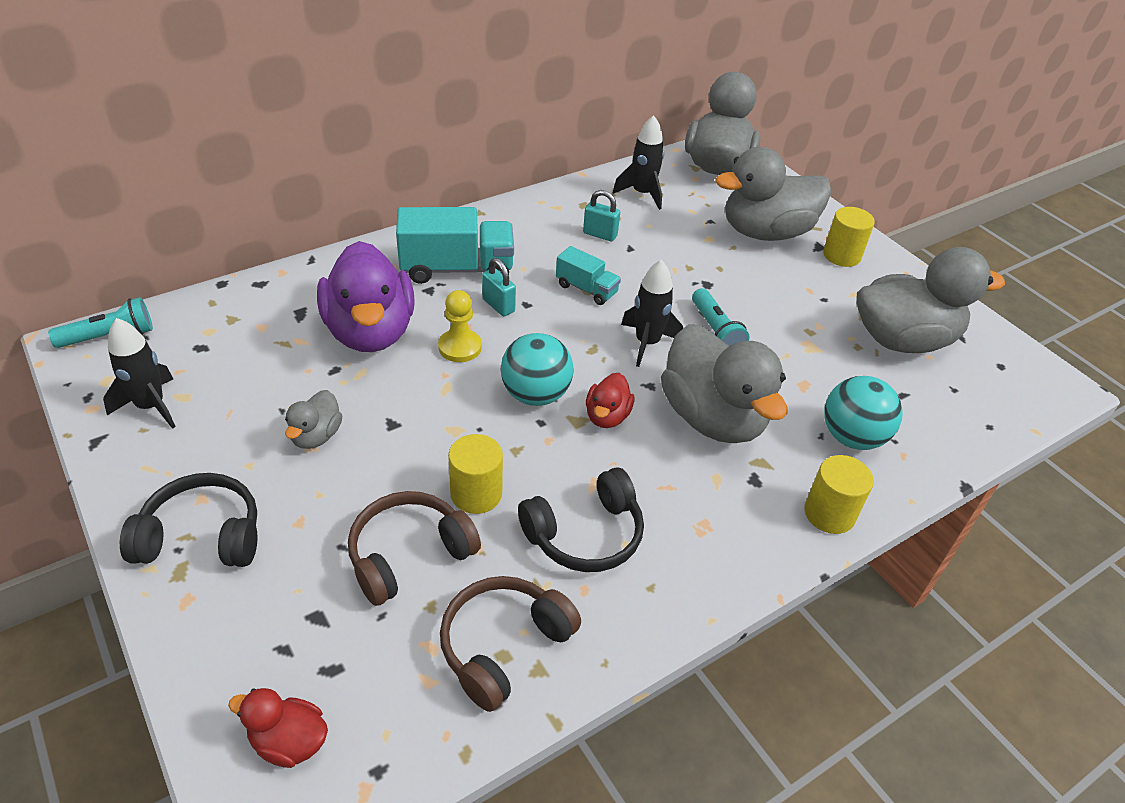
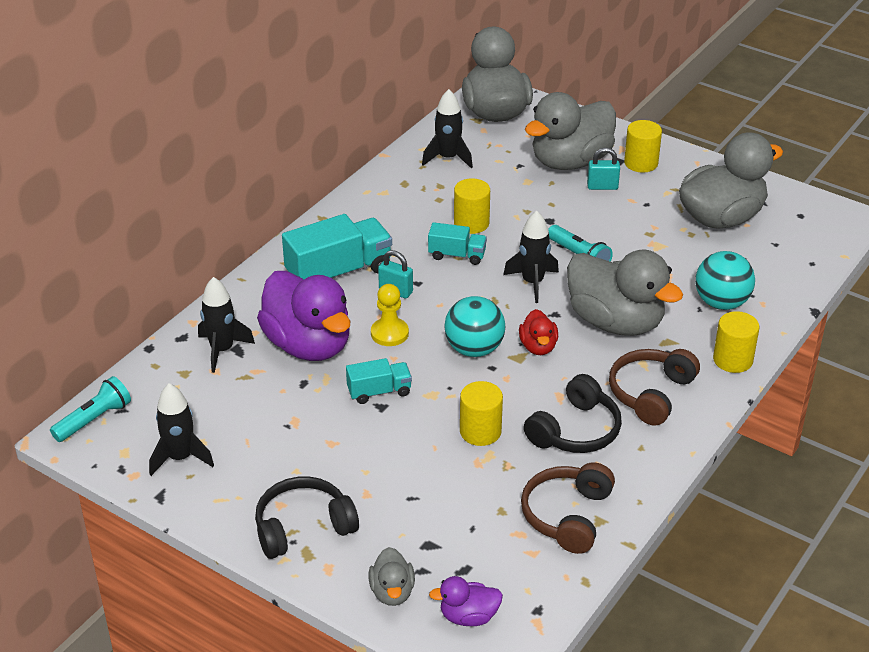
camera: 20 degrees left, 5 degrees down
(285, 309) = (222, 350): none -> black rocket
(289, 741) = (468, 616): red duck -> purple duck
(316, 436) = (330, 434): grey duck -> grey duck (392, 592)
(402, 407) = (379, 392): none -> turquoise truck
(409, 555) = (463, 486): brown headphones -> brown headphones (651, 393)
(600, 234) = (436, 205): turquoise padlock -> turquoise padlock (602, 186)
(623, 262) = (471, 223): none -> yellow cylinder

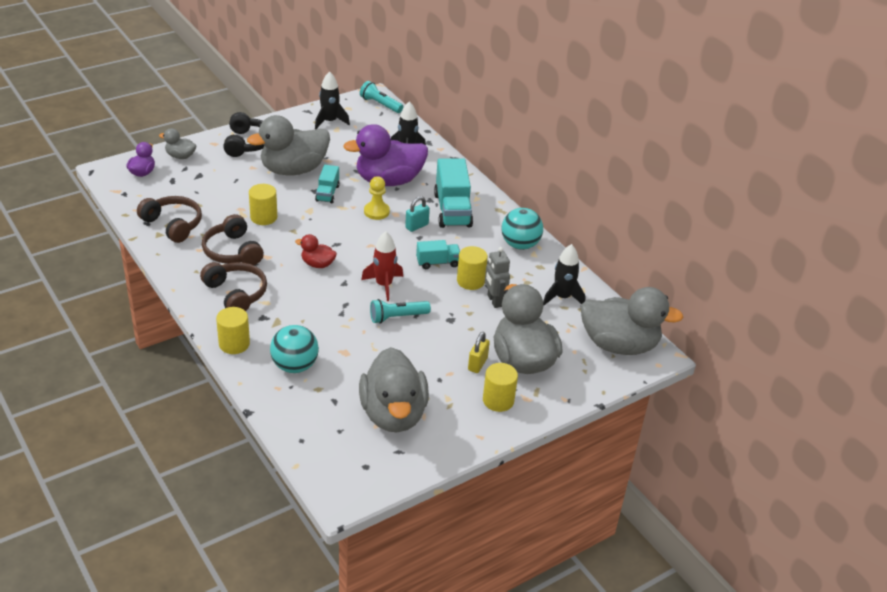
camera: 110 degrees right, 0 degrees up
(94, 419) = (380, 104): turquoise flashlight -> turquoise flashlight turned 150 degrees clockwise
(457, 255) = (437, 262): turquoise truck -> turquoise truck turned 135 degrees counterclockwise
(474, 349) = (336, 238): turquoise ball -> turquoise ball (520, 245)
(492, 199) = (494, 301): none -> grey robot
(532, 282) = (384, 285): black rocket -> red rocket
(575, 430) = (233, 251): black headphones -> brown headphones
(602, 186) = (477, 364): turquoise padlock -> yellow padlock
(615, 322) = (315, 306): grey duck -> grey duck (293, 170)

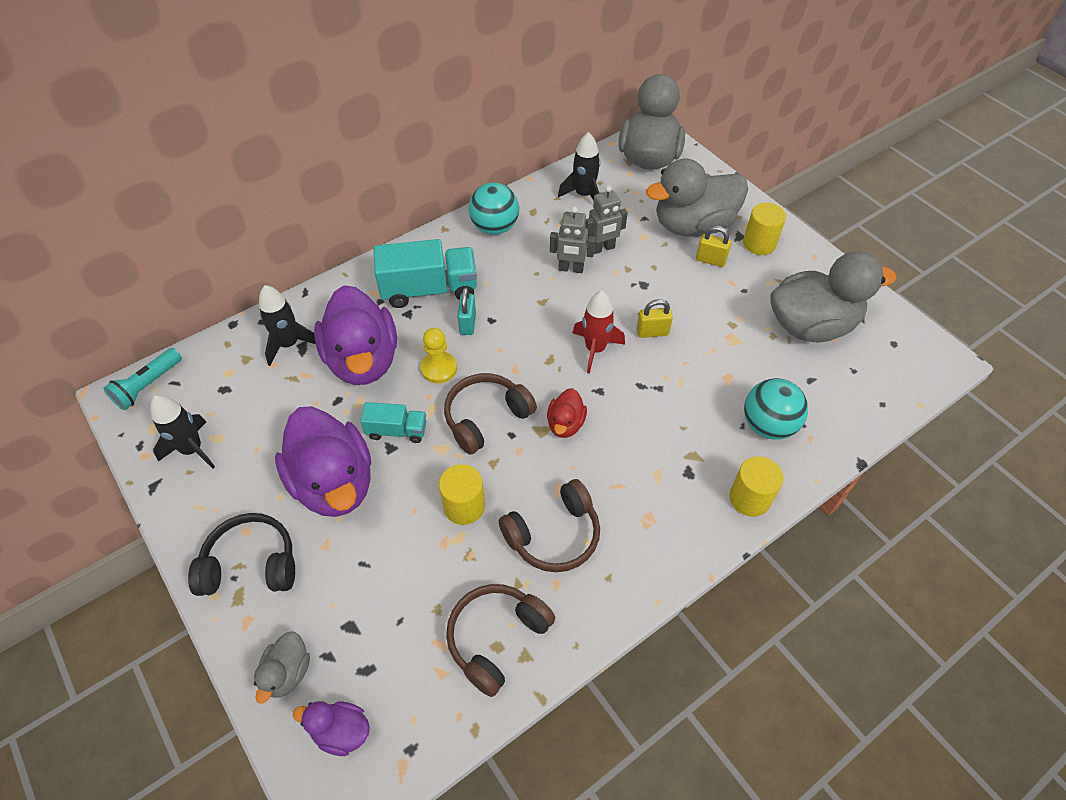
camera: 90 degrees left, 15 degrees up
(236, 294) = (649, 514): brown headphones -> brown headphones (486, 418)
(293, 170) = (334, 483): grey duck -> purple duck
(397, 317) = (652, 332): turquoise flashlight -> yellow padlock
(417, 226) = (467, 324): turquoise padlock -> turquoise padlock turned 45 degrees clockwise
(437, 262) = (541, 300): turquoise truck -> none
(470, 281) = (571, 269): yellow cylinder -> grey robot

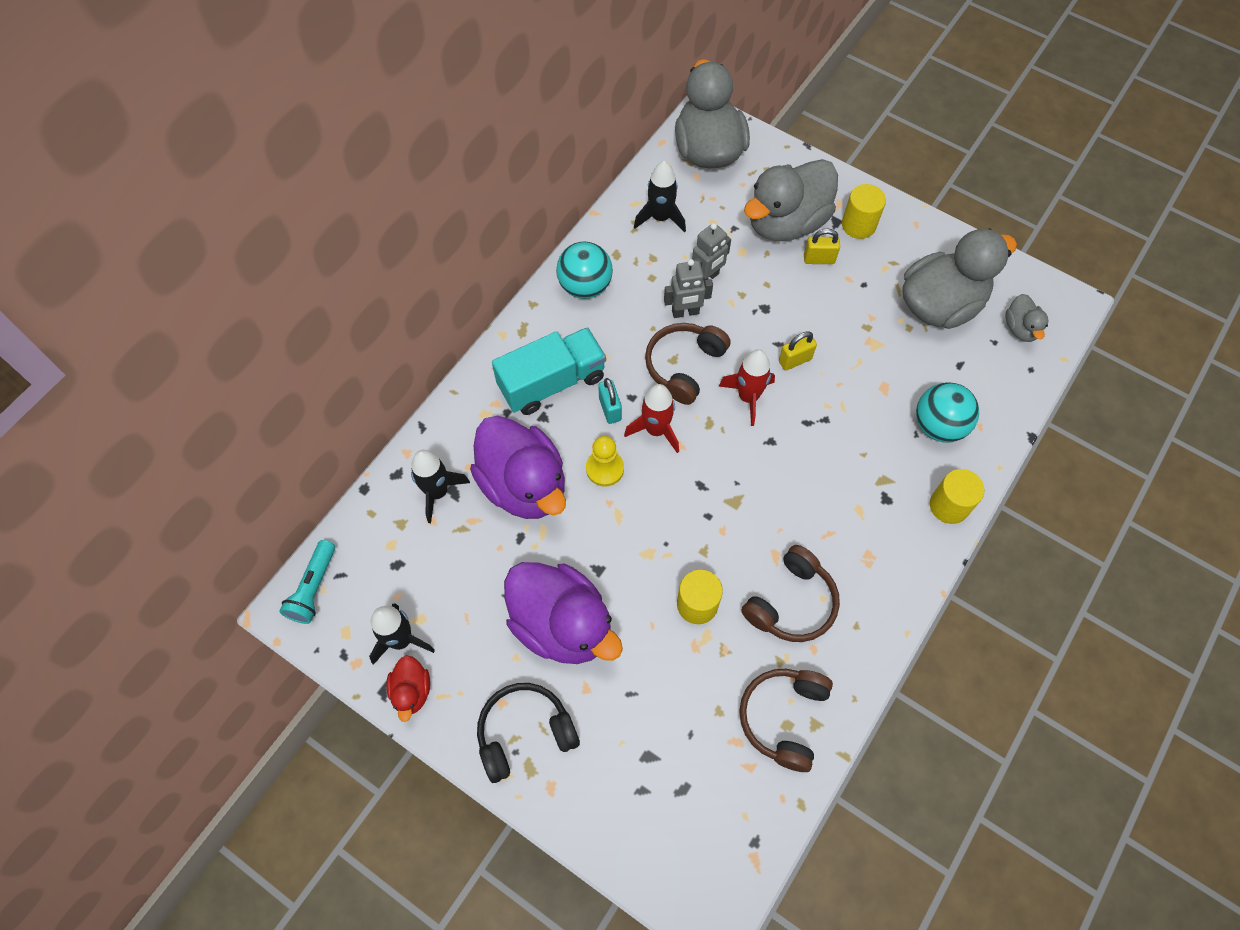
camera: 20 degrees left, 10 degrees up
(287, 672) = (613, 819): grey duck -> grey duck (1020, 328)
(341, 732) = (688, 851): purple duck -> none
(397, 430) = (596, 549): turquoise truck -> none
(486, 418) = (676, 506): brown headphones -> brown headphones (684, 366)
(499, 351) = (656, 430): none -> red rocket
(565, 424) = (754, 487): red duck -> red duck (411, 691)

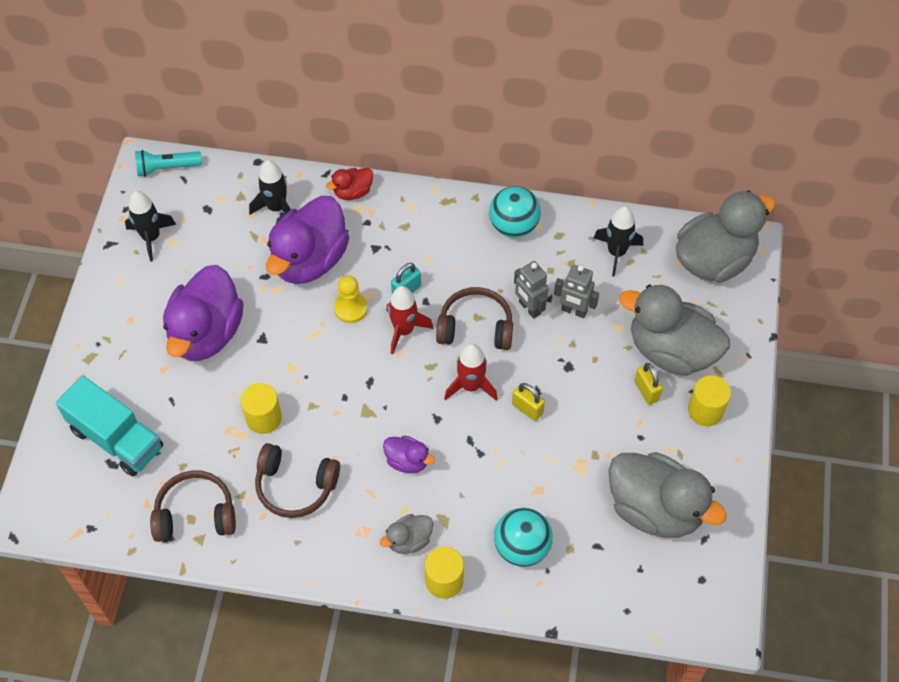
camera: 65 degrees right, 5 degrees down
(411, 691) = (116, 261): red duck -> red duck (353, 192)
(525, 733) = (113, 344): black headphones -> none
(552, 382) = (410, 241): turquoise truck -> turquoise truck (116, 438)
(807, 486) = (407, 461): none -> purple duck
(1020, 328) = (668, 588): grey duck -> grey duck (409, 540)

